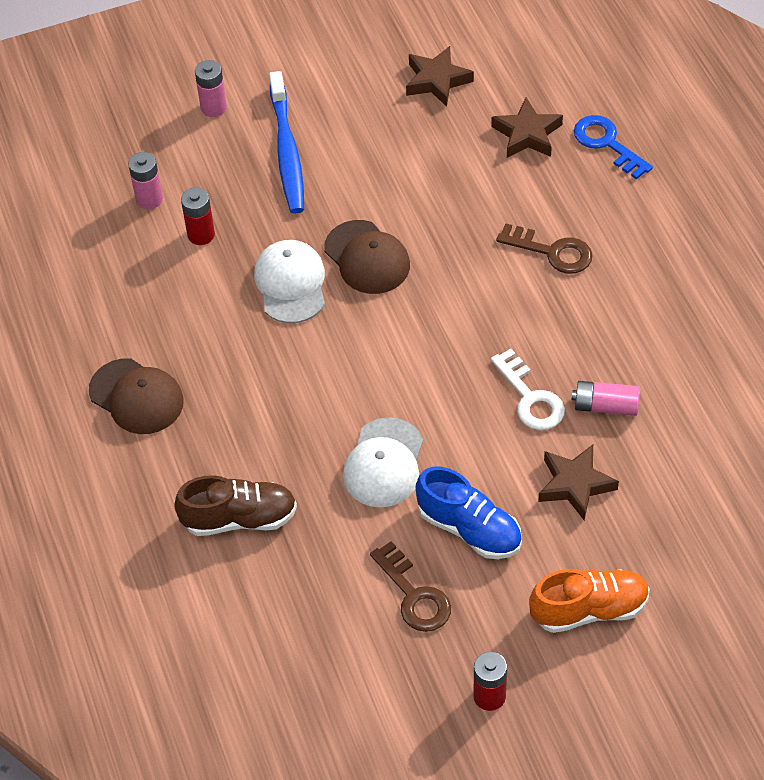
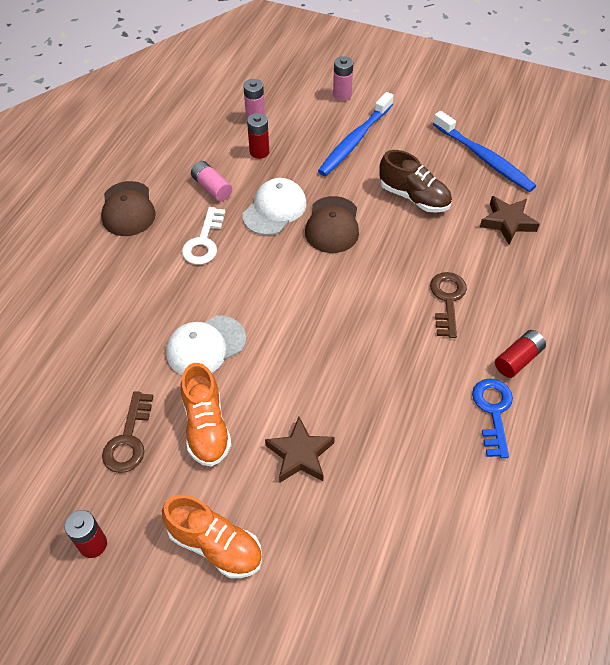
camera: 40 degrees right, 0 degrees up
(239, 518) = (96, 313): brown shoe -> brown shoe (414, 197)
(437, 80) = (484, 158): brown star -> blue toothbrush
(469, 529) = (206, 427): blue shoe -> orange shoe
(530, 397) = (334, 377): white key -> white key (204, 241)
(552, 251) = (447, 300): brown key -> brown key turned 150 degrees counterclockwise
(605, 406) = (375, 420): pink battery -> pink battery (212, 188)
(607, 144) = (555, 262): blue key -> blue key (493, 412)
(665, 260) = (518, 359): none -> red battery

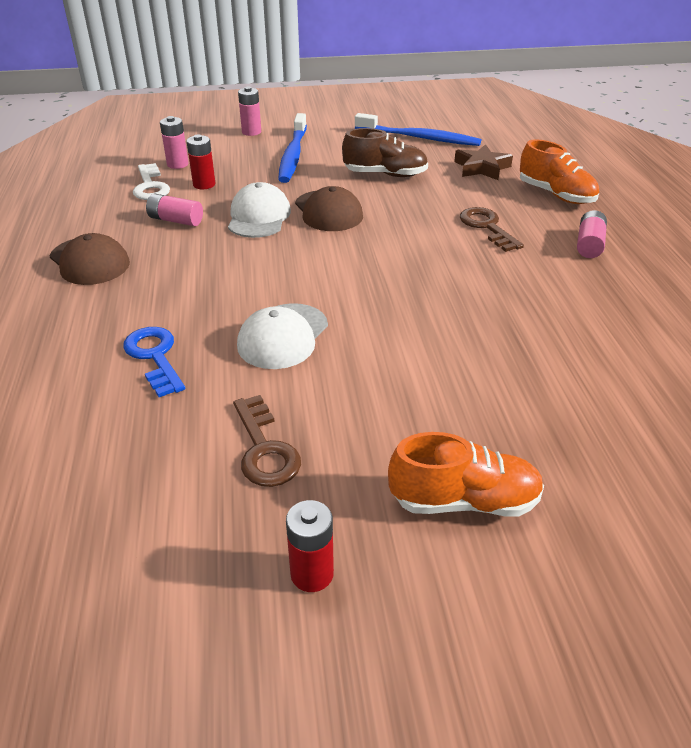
camera: 30 degrees left, 15 degrees down
(204, 241) = (203, 259): white key -> white key (150, 186)
(206, 427) = (348, 401): orange shoe -> orange shoe (556, 195)
(300, 454) = (472, 383): brown star -> none
(493, 412) = (610, 284): blue key -> blue key (155, 357)
(518, 359) = (589, 244): red battery -> pink battery

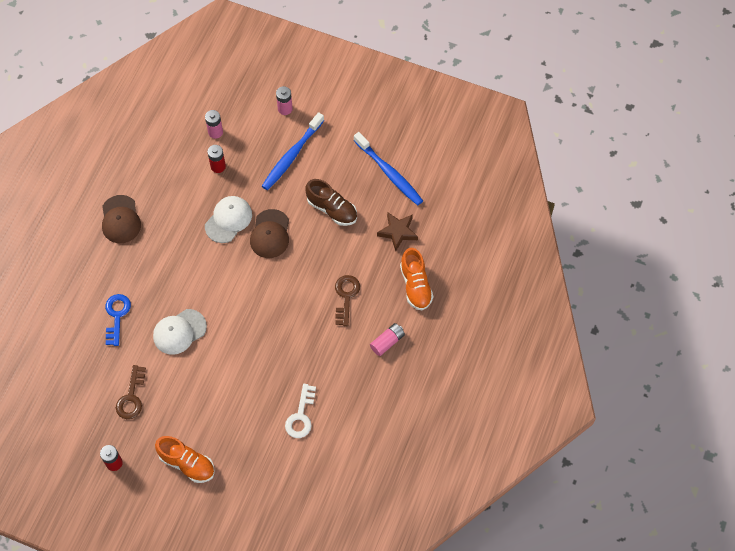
camera: 30 degrees right, 25 degrees up
(150, 186) = (186, 153): white key -> white key (301, 416)
(176, 220) = (182, 200): pink battery -> none

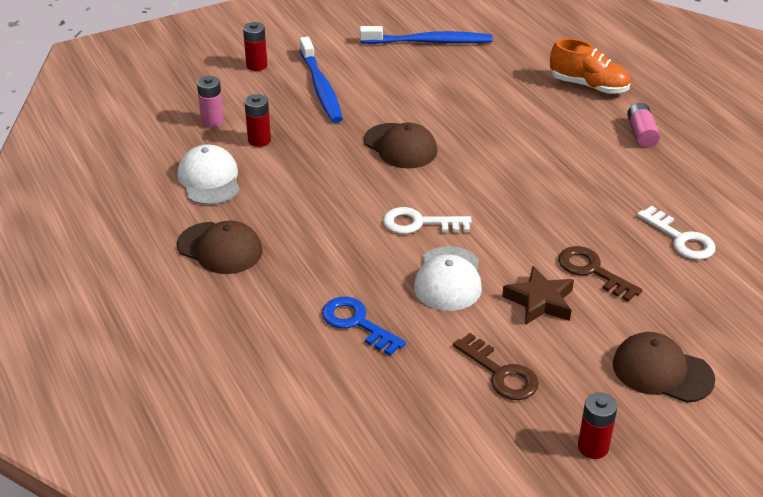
camera: 50 degrees left, 25 degrees down
(187, 463) = (662, 371): orange shoe -> brown cap
(212, 289) = (419, 223): none -> white key
(228, 220) = (340, 166): white cap -> white cap (209, 179)
(285, 109) = (256, 65): pink battery -> red battery
(332, 209) = (425, 93): brown shoe -> none
(346, 297) = (549, 134): brown key -> brown key (592, 271)
(398, 232) = (508, 68): brown star -> brown star (540, 301)

